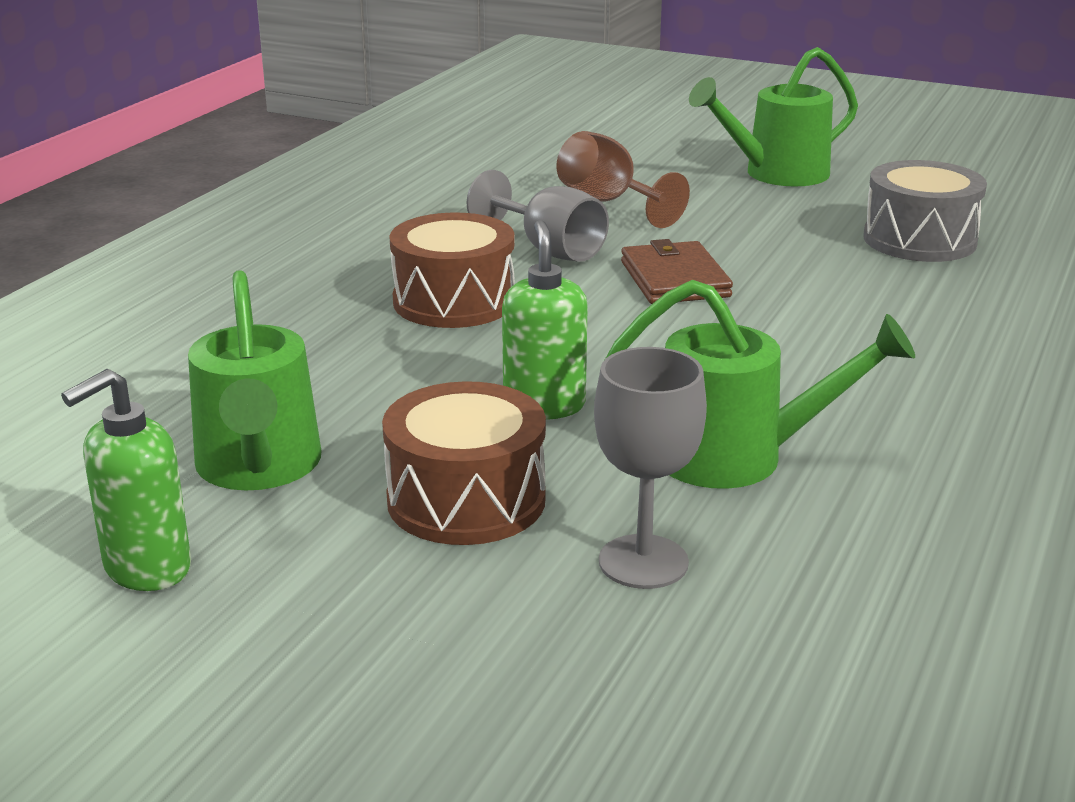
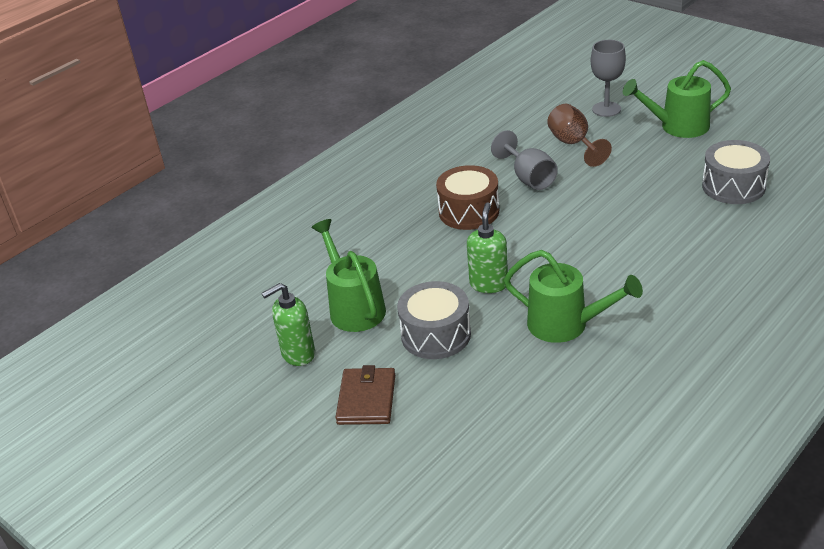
camera: 20 degrees right, 10 degrees up
(259, 469) = (353, 307): green watering can -> green watering can turned 150 degrees clockwise
(466, 500) = (436, 335): brown drum -> grey drum
(643, 562) = (499, 377): grey goblet -> grey goblet (606, 109)
(674, 279) = (585, 205): brown wallet -> brown wallet (366, 399)

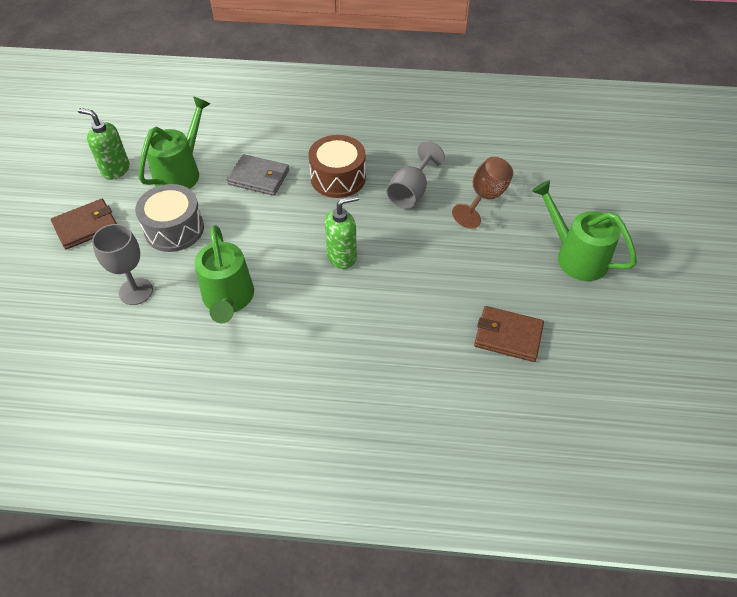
camera: 50 degrees right, 15 degrees up
(417, 258) = (259, 177): none -> grey wallet
(489, 284) = (252, 231): green soap dispenser -> green soap dispenser (342, 256)
(606, 109) = (560, 195): grey goblet -> grey goblet (136, 291)
(733, 186) = (508, 336): grey drum -> brown wallet

